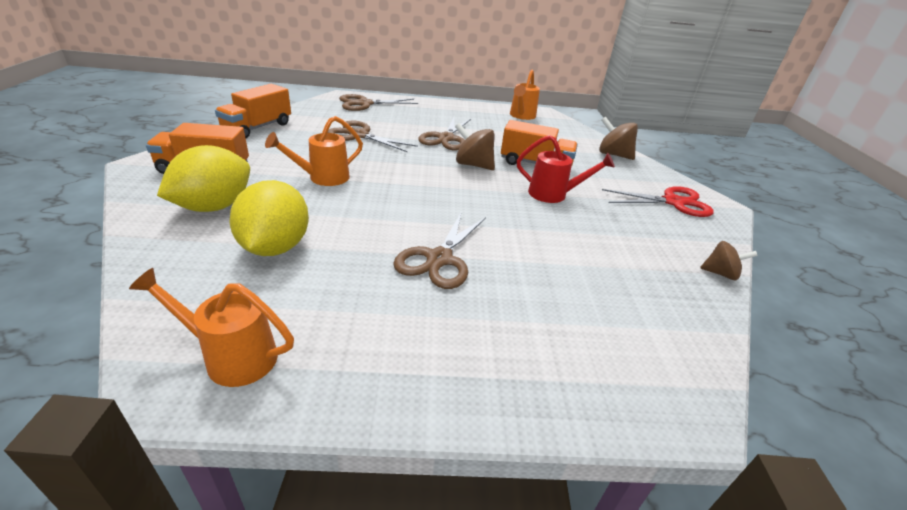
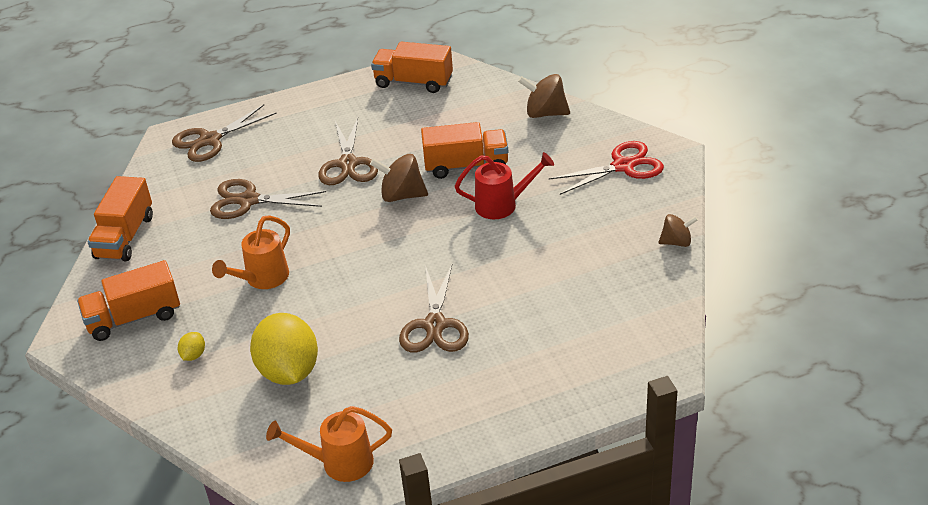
camera: 15 degrees left, 5 degrees up
(214, 207) = (193, 355): yellow lemon -> yellow lemon, size x0.41
(521, 116) = (413, 82): orange watering can -> orange truck

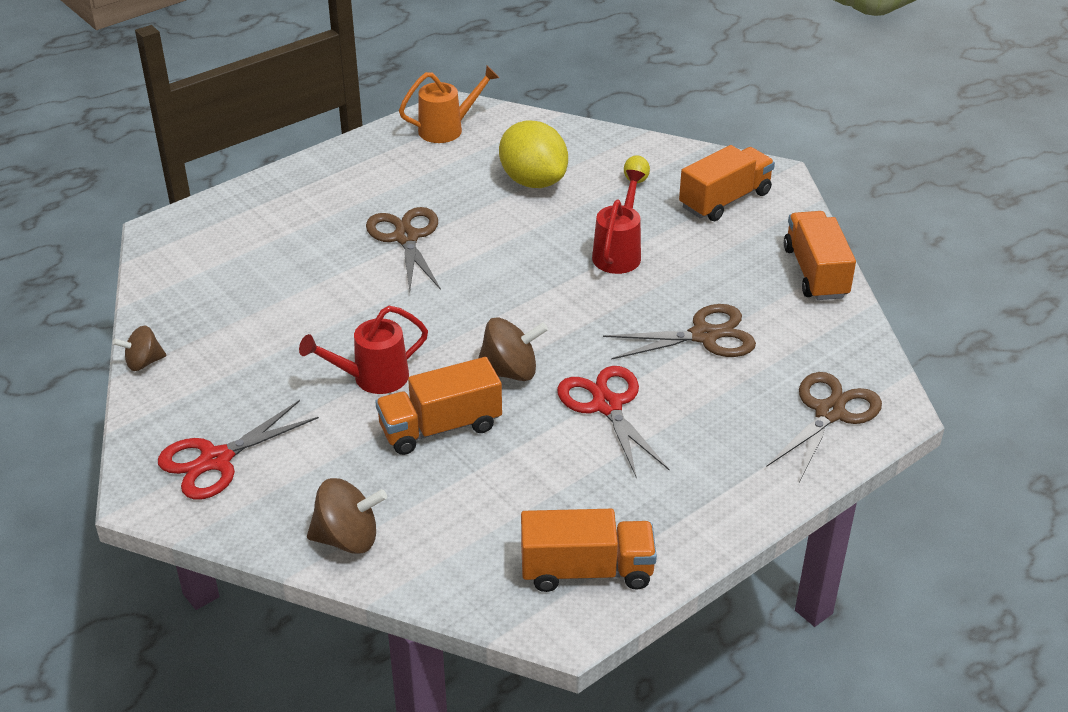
camera: 160 degrees right, 0 degrees up
(262, 279) = (618, 253): orange watering can -> red watering can
(348, 164) = (607, 405): brown scissors -> red scissors

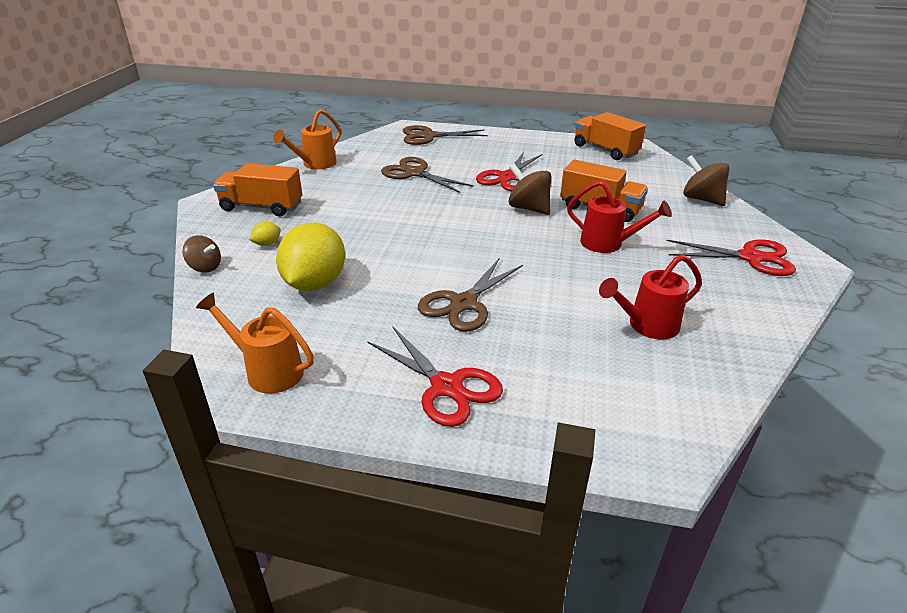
camera: 130 degrees left, 5 degrees down
(143, 362) = (767, 338): brown spinning top -> brown spinning top (205, 267)
(332, 186) = (446, 387): none -> red scissors
(618, 253) = (369, 219): red watering can -> red watering can (647, 325)
(815, 272) = (315, 164): orange truck -> orange watering can

